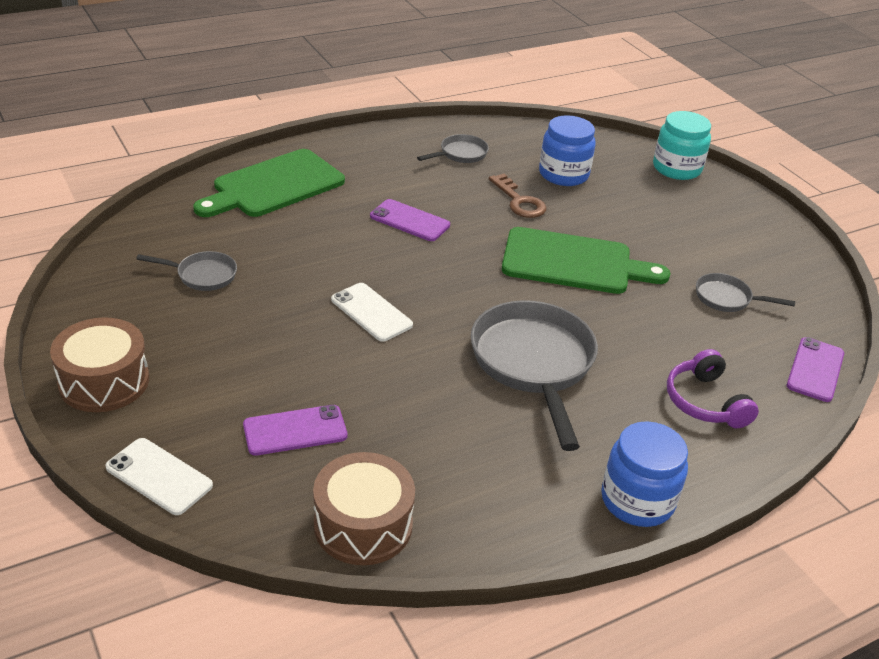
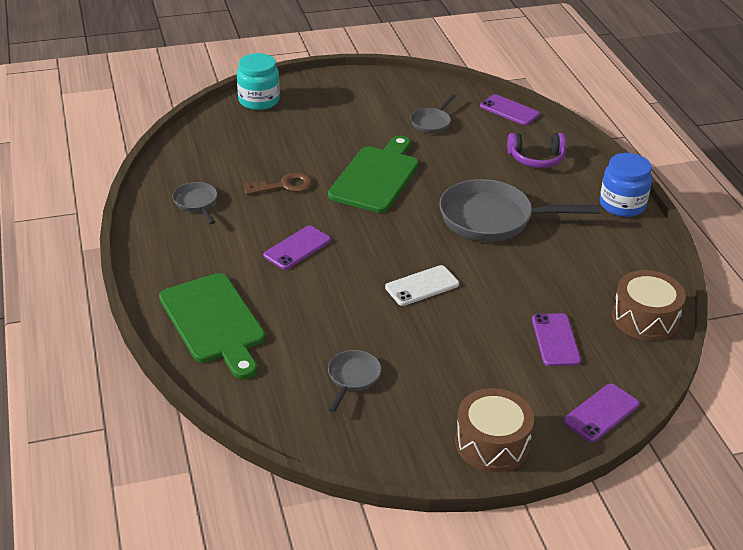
camera: 75 degrees left, 0 degrees up
(159, 476) = (601, 413): white phone -> purple phone
(563, 174) = (249, 155): blue jar -> none

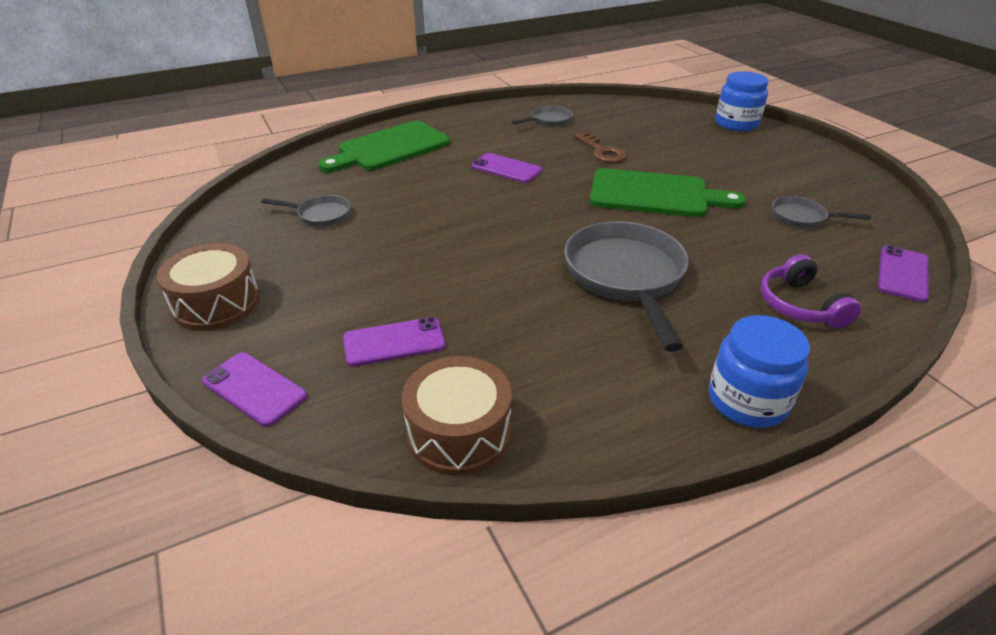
camera: 80 degrees right, 0 degrees up
(259, 101) = (736, 123): turquoise jar -> blue jar
(422, 286) = (471, 239): white phone -> none

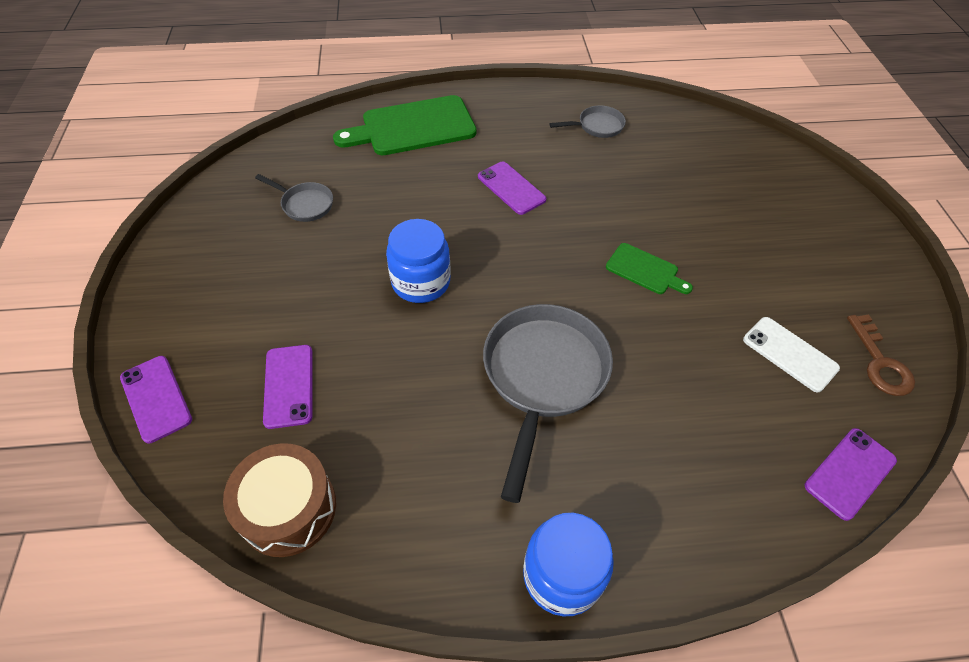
camera: 20 degrees right, 15 degrees up
(216, 303) = (170, 290): brown drum -> none
(394, 342) = (289, 386): purple phone -> purple phone turned 75 degrees clockwise
(602, 151) = (627, 189): brown key -> brown key (880, 362)
(655, 194) = (645, 270): green cutting board -> green cutting board, size x0.51
(736, 123) = (812, 184): blue jar -> blue jar (421, 282)
(800, 305) = (699, 476): purple headphones -> none
(802, 217) = (790, 354): grey pan -> white phone

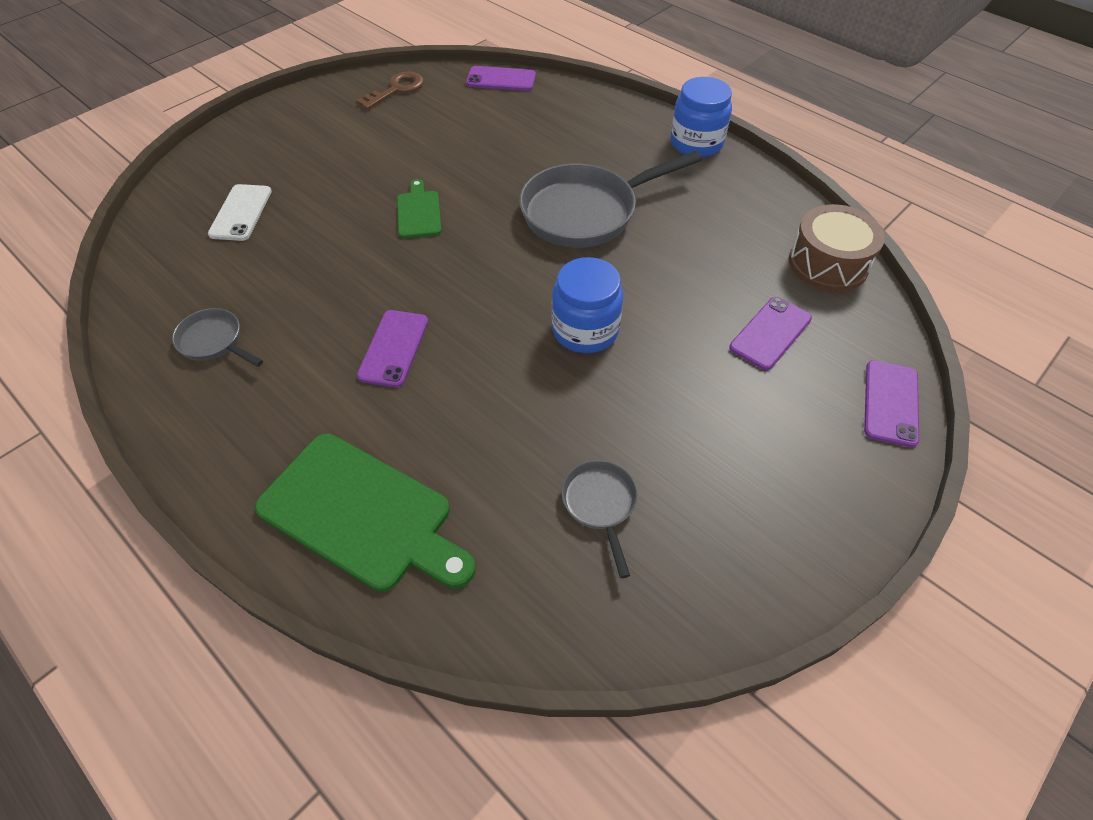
camera: 130 degrees left, 0 degrees up
(790, 354) = (430, 122): white phone -> white phone (241, 213)

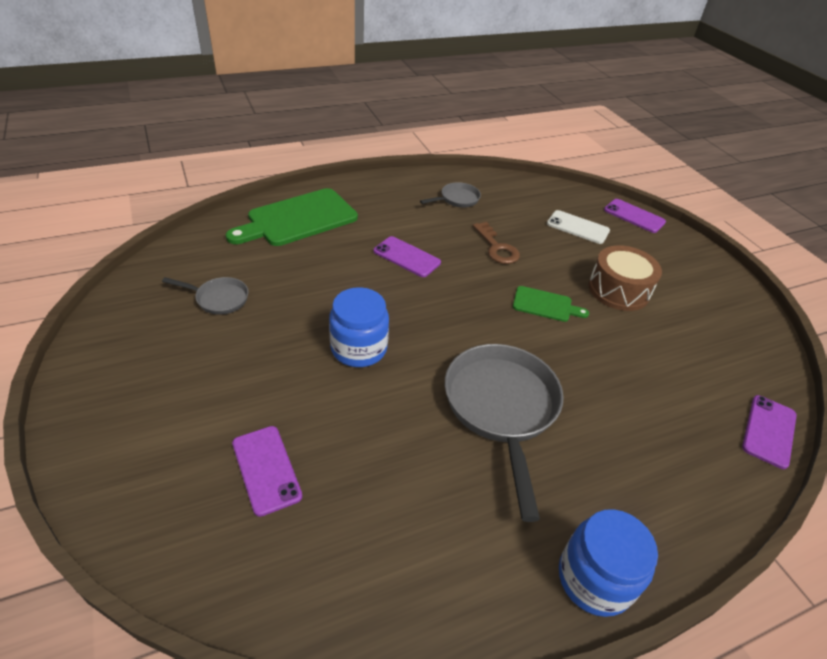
camera: 110 degrees right, 10 degrees down
(396, 89) = (747, 342): brown key -> brown key (497, 248)
(828, 263) = (312, 591): brown drum -> brown drum (618, 290)
(890, 403) = (123, 515): purple phone -> purple phone (634, 216)

